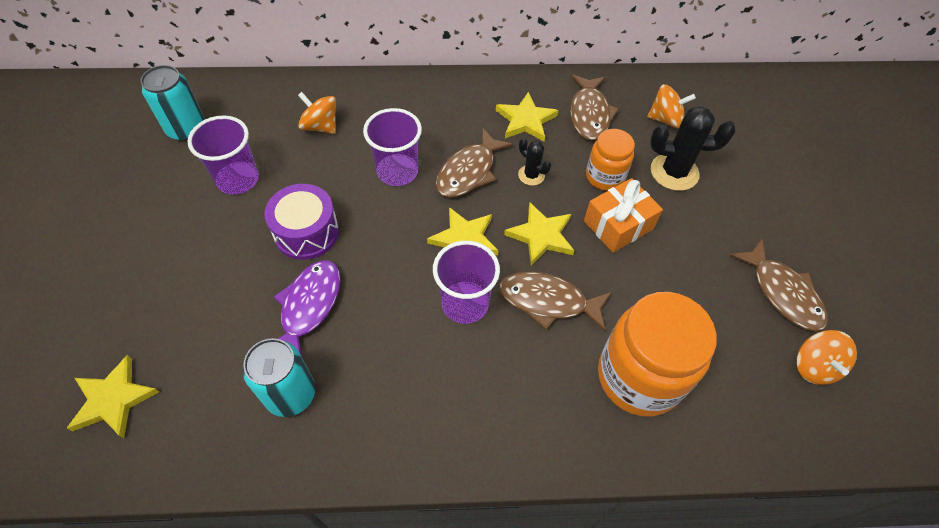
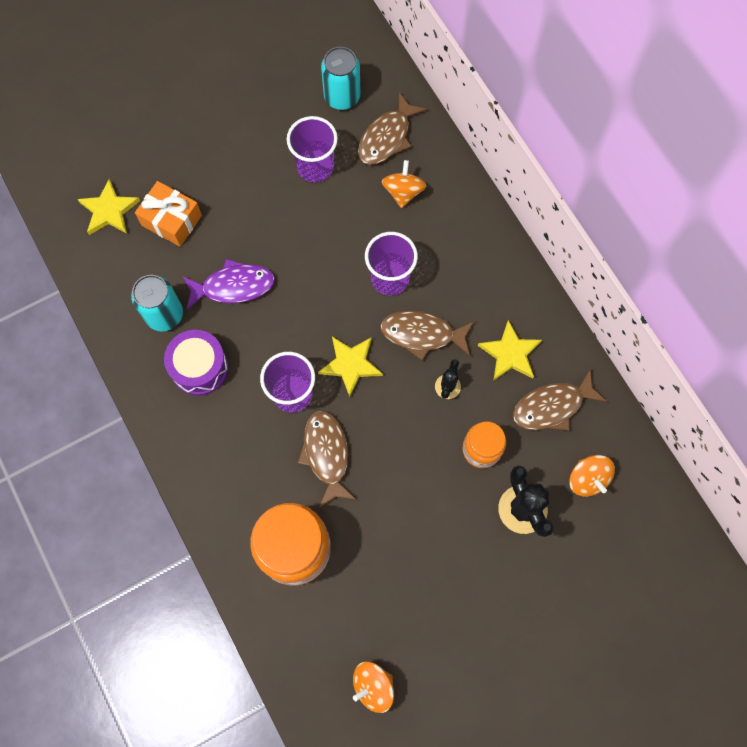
camera: 65 degrees right, 15 degrees up
(306, 232) = (294, 246): purple drum -> purple drum (199, 367)
(541, 236) = (387, 422): yellow star -> none
(618, 225) = (433, 481): orange gift -> orange gift (171, 220)
(782, 293) = (434, 643): brown fish -> brown fish (387, 137)

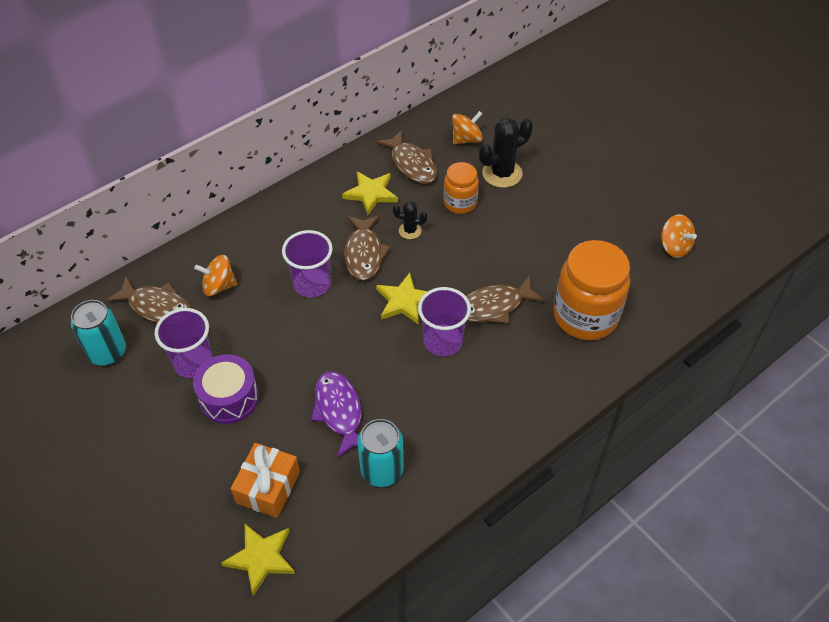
camera: 100 degrees left, 20 degrees down
(199, 367) = (433, 425): purple drum -> purple drum (229, 398)

